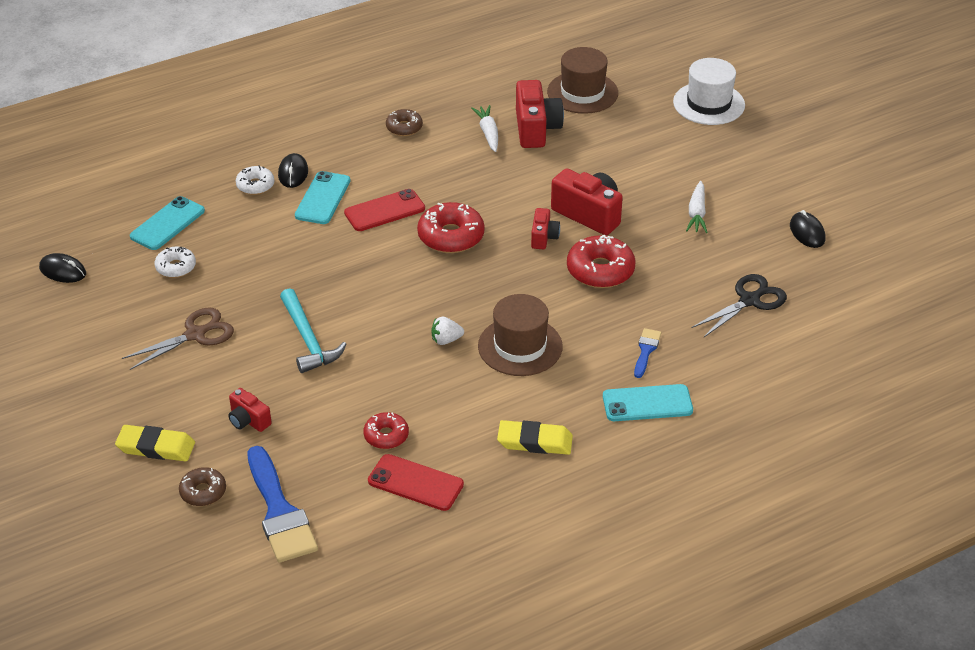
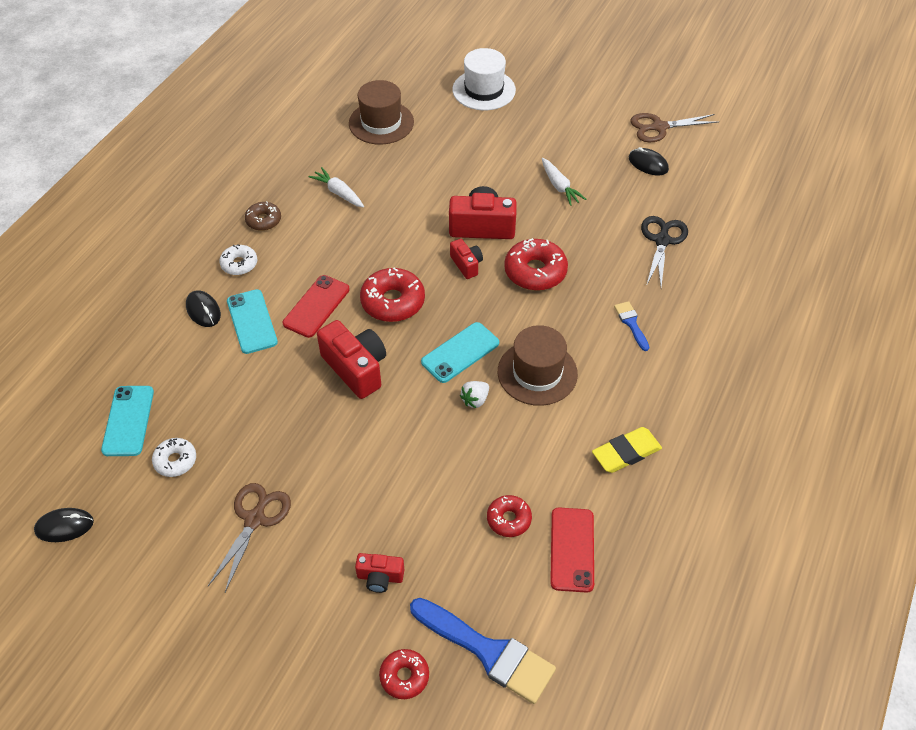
camera: 35 degrees left, 10 degrees up
(156, 447) = (320, 658): yellow eraser -> none
(203, 492) = (404, 676): brown donut -> red donut
(255, 185) = (179, 340): white donut -> white donut (239, 264)
(308, 339) = (361, 465): turquoise hammer -> none
(415, 483) = (572, 549): red phone -> red phone turned 75 degrees counterclockwise
(536, 129) = (373, 171): red camera -> red camera (356, 368)
(647, 403) = (674, 369): turquoise phone -> turquoise phone (460, 352)
(854, 206) = (659, 127): none -> brown scissors

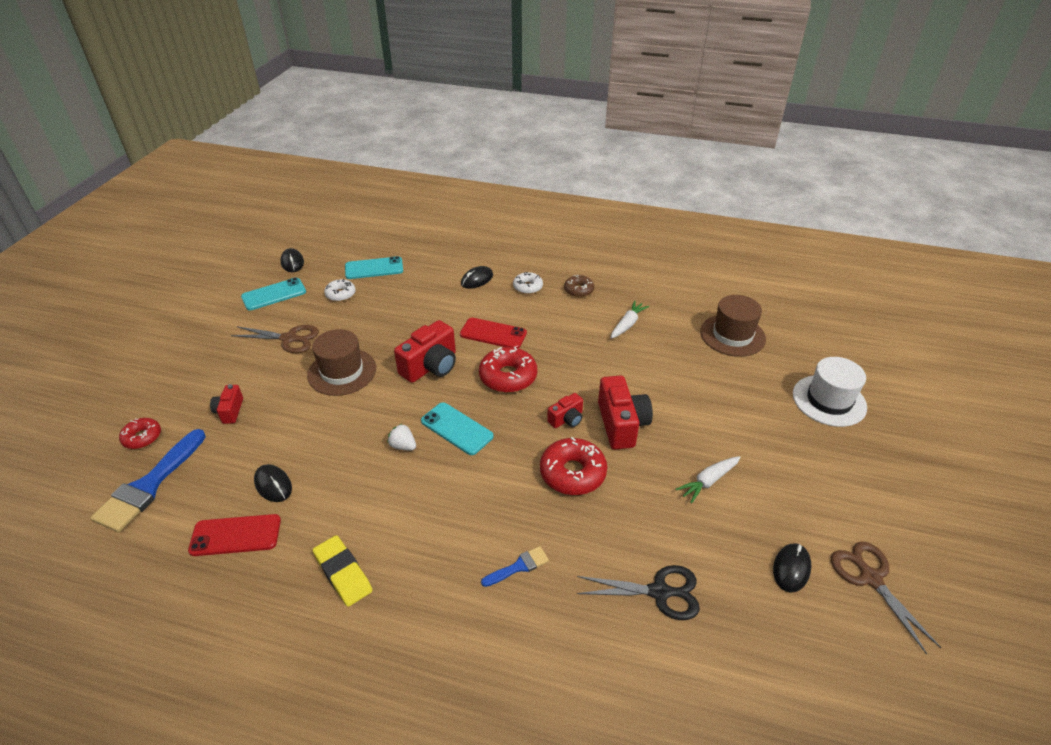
camera: 80 degrees right, 10 degrees down
(252, 321) = (470, 304): turquoise phone -> turquoise phone (274, 294)
(509, 519) = (273, 485): red donut -> black mouse
(537, 373) = (439, 488): brown hat -> brown hat (342, 372)

